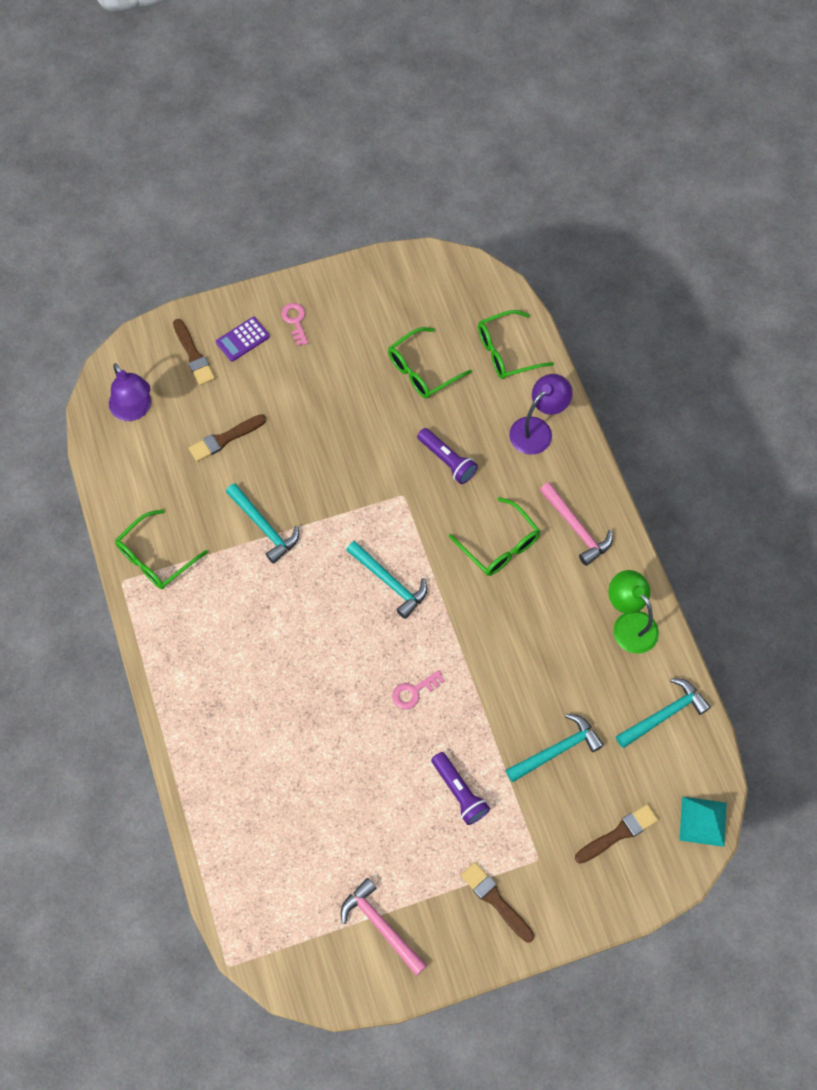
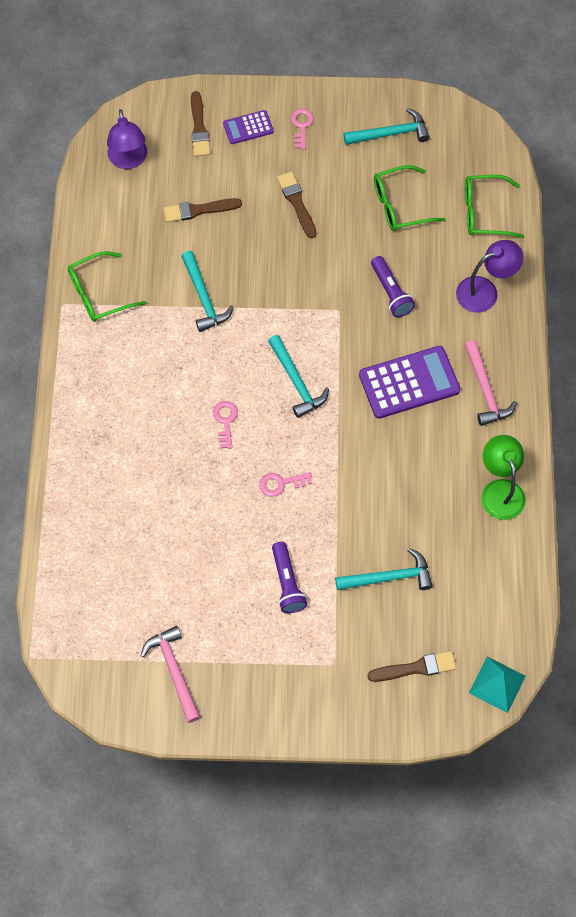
camera: 20 degrees right, 0 degrees up
(333, 646) = (225, 421): none -> pink key
(495, 900) = (282, 685): brown brush -> brown brush (297, 203)
(500, 546) = (409, 383): green glasses -> purple calculator
(664, 714) = (500, 580): turquoise hammer -> turquoise hammer (391, 133)

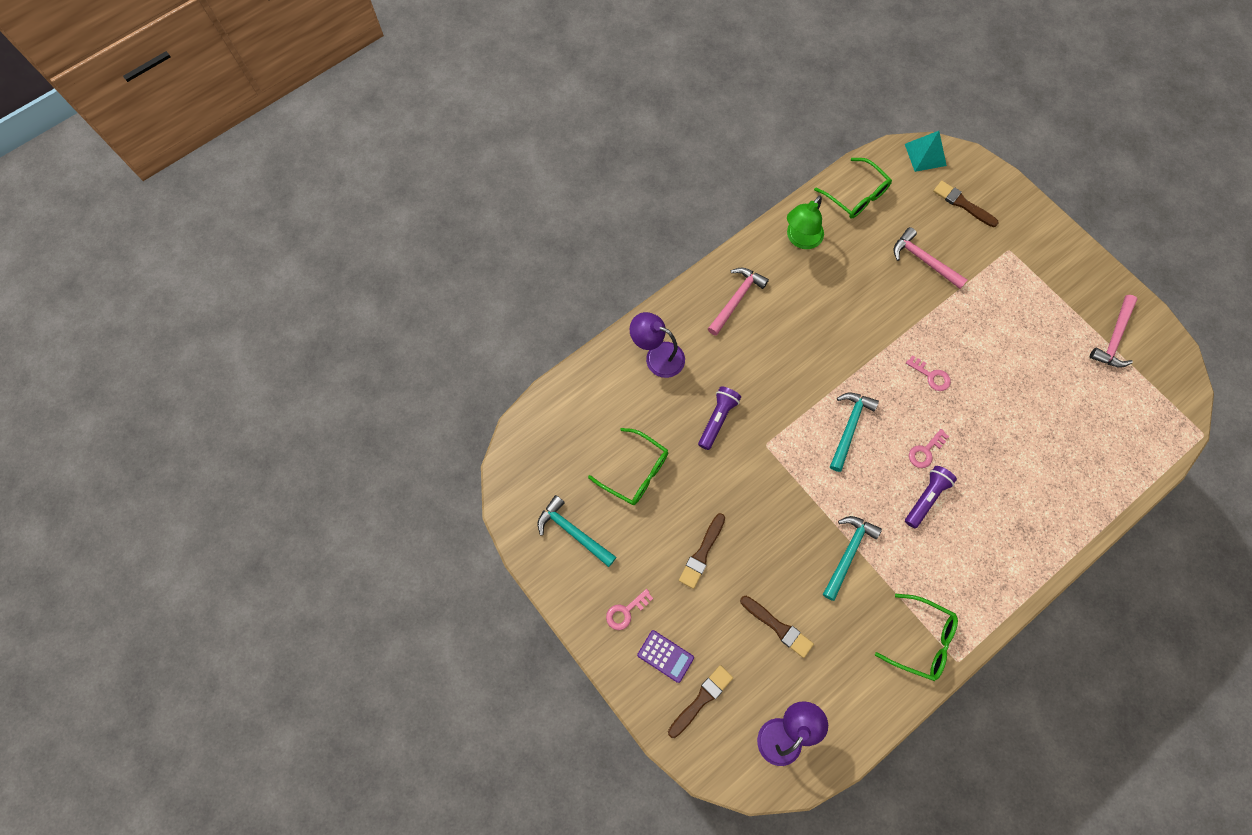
camera: 130 degrees left, 5 degrees up
(287, 583) = (990, 317): purple flashlight -> purple flashlight (926, 498)
(389, 577) = (924, 260): turquoise hammer -> pink hammer
(409, 383) = (777, 352): purple calculator -> none
(484, 212) = (589, 405): green glasses -> green glasses (856, 195)

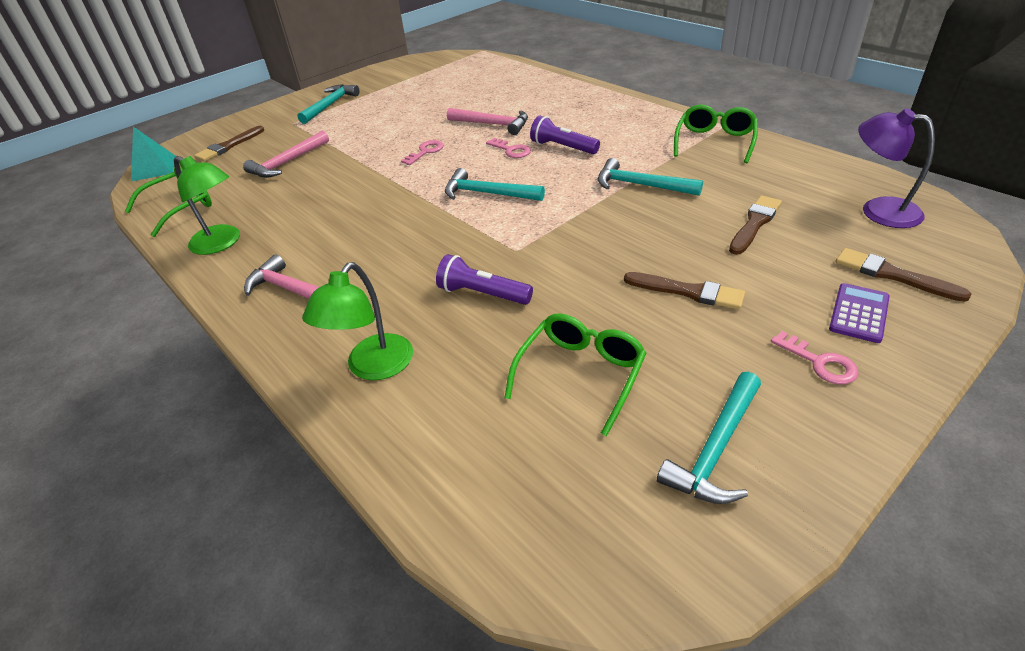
camera: 90 degrees left, 30 degrees down
(657, 356) = (373, 367): purple lamp -> green lamp
(1048, 278) = (330, 105): none -> turquoise hammer
(1114, 338) = (396, 79): pink hammer -> pink hammer (492, 124)

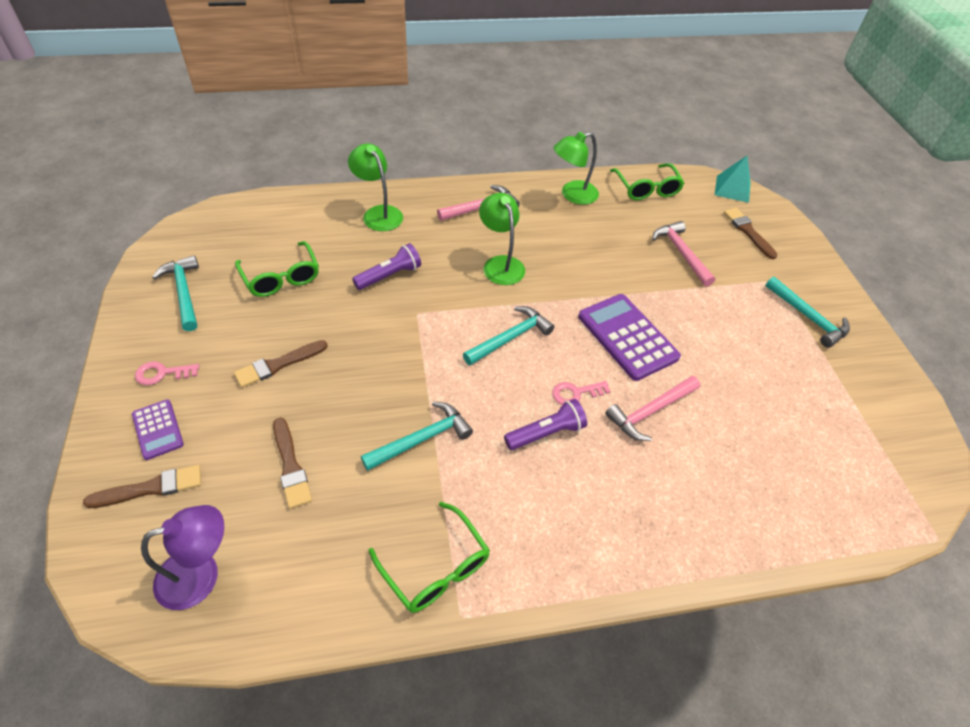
camera: 115 degrees right, 10 degrees up
(390, 237) = (500, 264): none -> green lamp
(425, 152) = (627, 337): pink key -> purple calculator

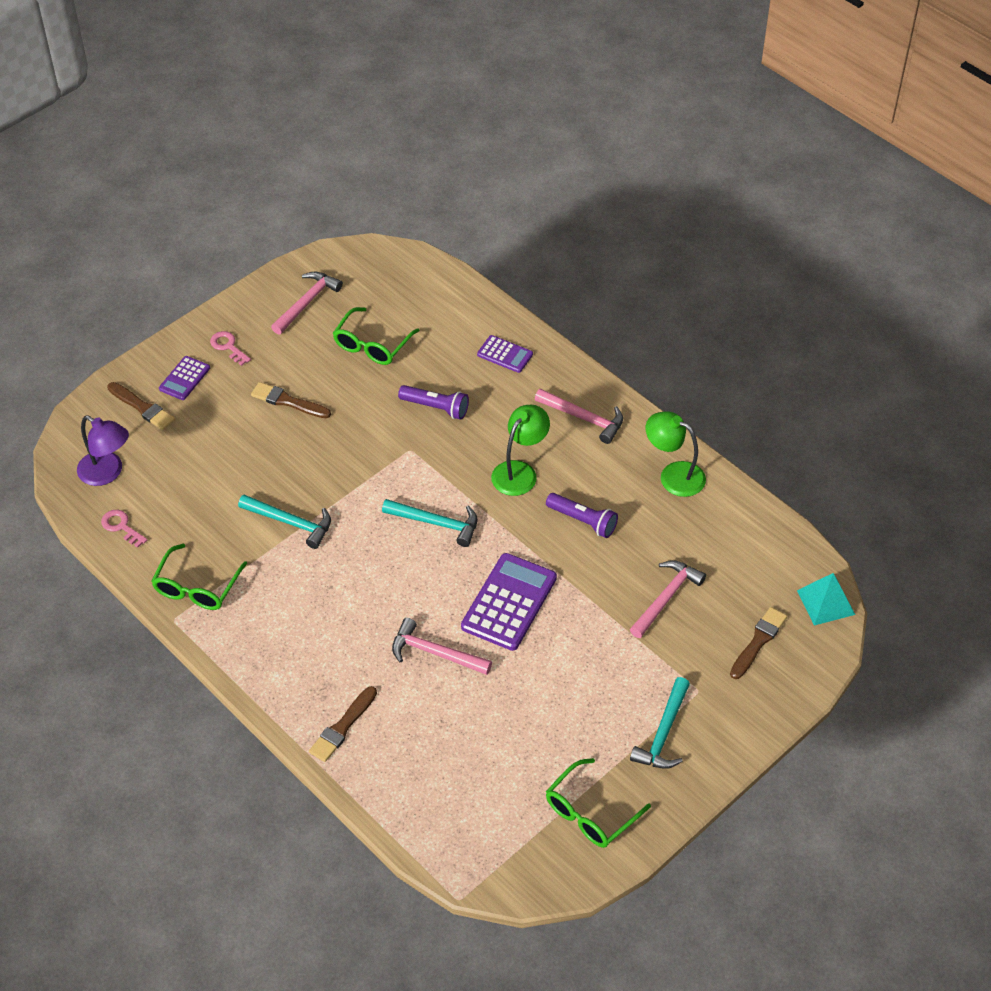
camera: 60 degrees right, 0 degrees up
(184, 292) = (307, 302): turquoise hammer -> pink hammer
(291, 466) = (212, 465): brown brush -> brown brush (342, 727)
(378, 213) = (505, 354): green lamp -> purple calculator
(546, 433) = (357, 594): purple flashlight -> purple flashlight (583, 521)
(575, 393) = (412, 594): pink key -> pink key (121, 526)
(646, 189) = (746, 529): green glasses -> green glasses (590, 813)

